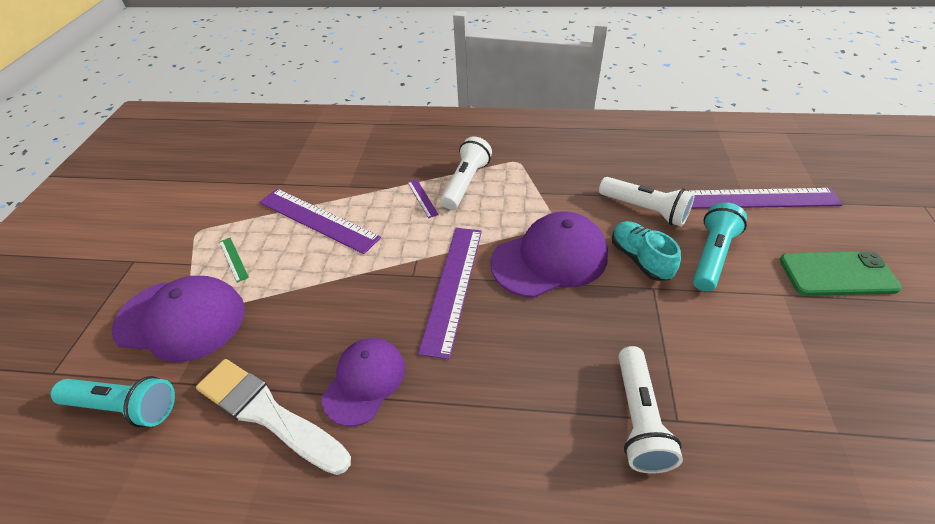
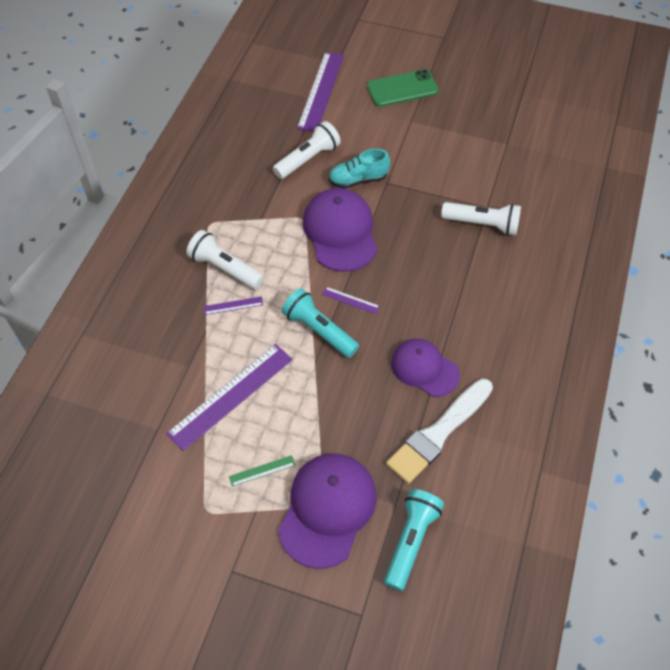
camera: 80 degrees left, 10 degrees up
(453, 287) = (350, 300): purple ruler -> purple ruler, size x0.43
(711, 256) = (368, 141): turquoise flashlight -> turquoise flashlight (319, 330)
(837, 274) = (402, 89): green phone -> green phone turned 60 degrees clockwise

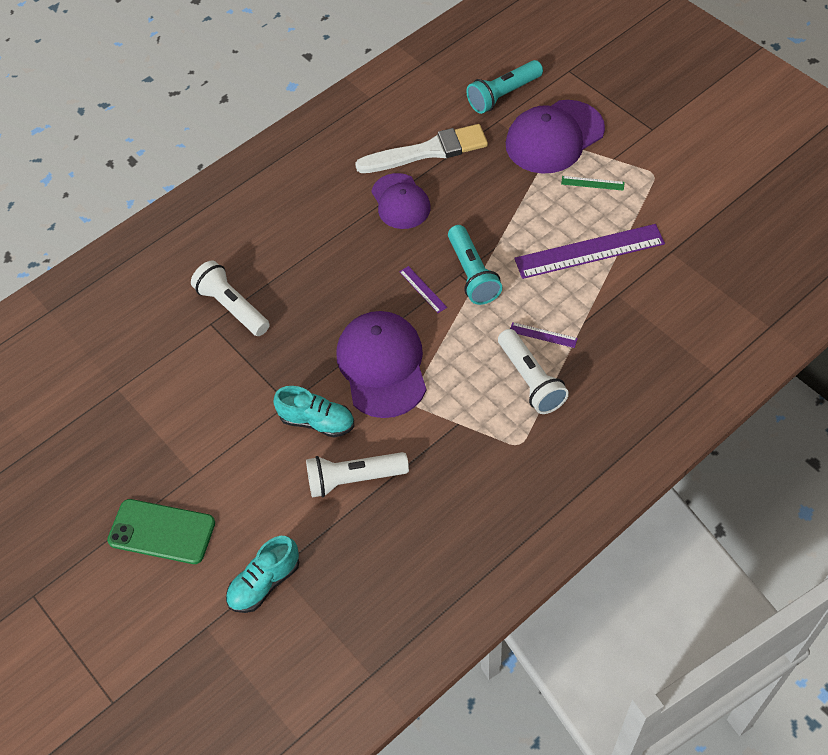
camera: 145 degrees left, 0 degrees up
(321, 91) = (264, 583): purple ruler -> turquoise shoe
(340, 232) = (382, 366): purple cap -> purple cap turned 150 degrees clockwise

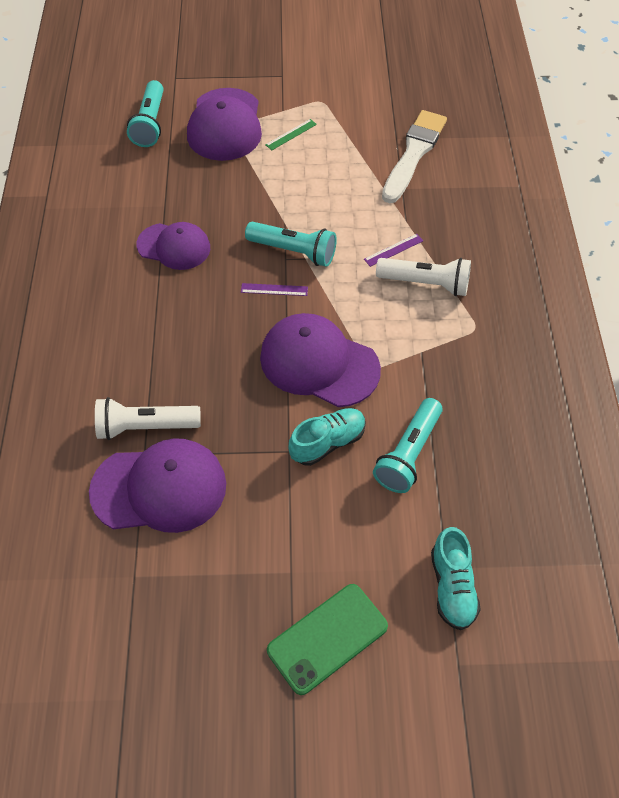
camera: 55 degrees left, 0 degrees up
(192, 352) = (159, 488): none -> purple cap
(354, 479) = (408, 453): white flashlight -> turquoise flashlight
(427, 151) = (146, 198): white brush -> white brush (413, 154)
(589, 251) = (348, 176): purple ruler -> none

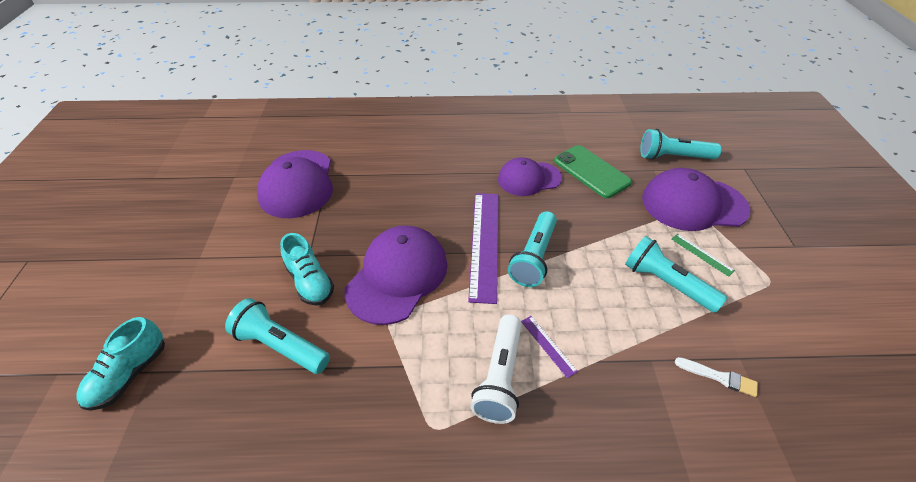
camera: 90 degrees right, 10 degrees down
(146, 427) = (351, 174): white flashlight -> none
(174, 246) = (529, 179): purple cap -> purple cap turned 60 degrees clockwise
(274, 289) = (484, 243): purple ruler -> purple ruler, size x2.31
(325, 164) = (666, 283): none -> turquoise flashlight
(327, 638) = (134, 279): green phone -> green phone (591, 171)
(413, 154) = (719, 377): white brush -> white brush, size x0.45
(452, 587) = (129, 374): turquoise shoe -> turquoise shoe turned 60 degrees counterclockwise

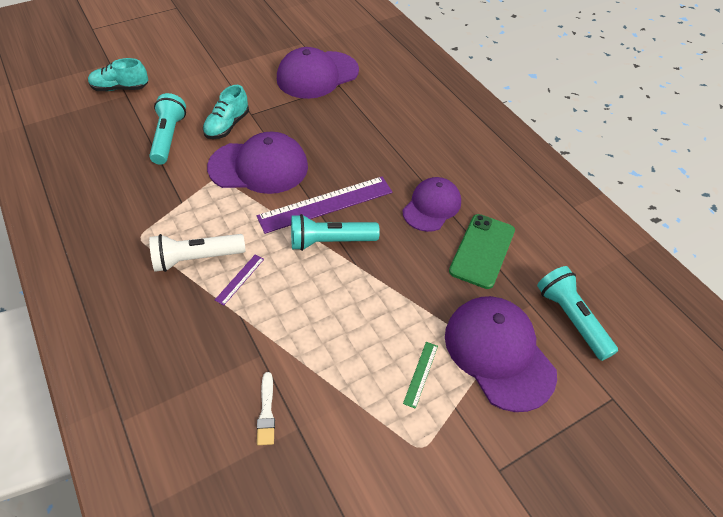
camera: 60 degrees right, 5 degrees up
(529, 179) = (432, 206): purple cap -> purple cap turned 75 degrees clockwise
(666, 283) = (359, 349): turquoise flashlight -> none

